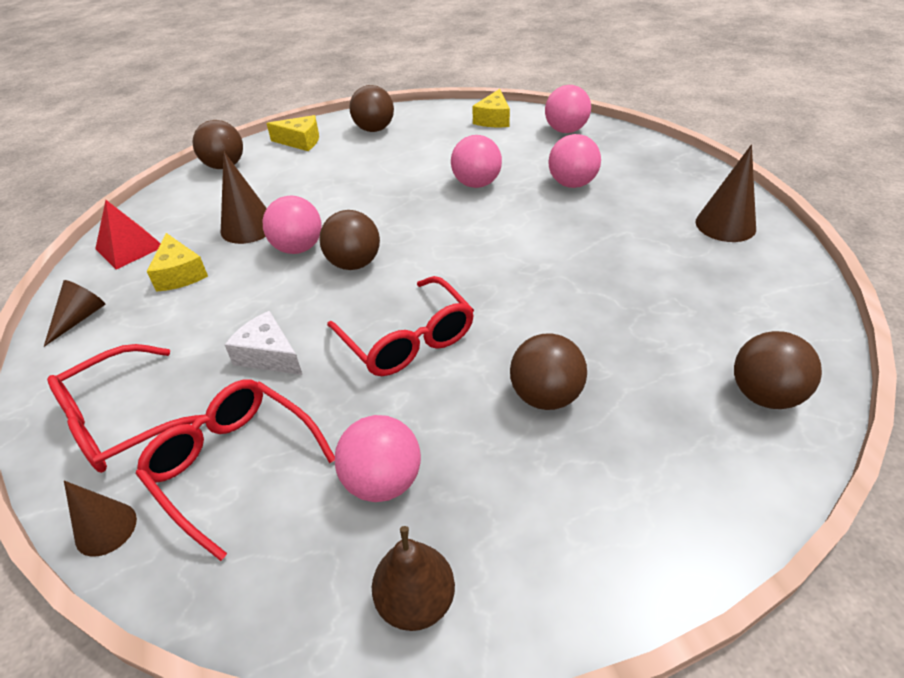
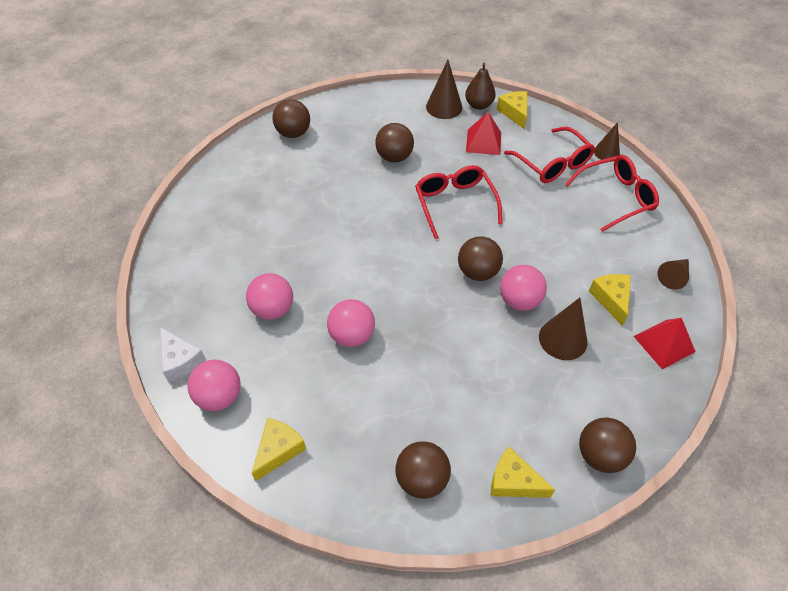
camera: 165 degrees left, 10 degrees up
(268, 355) = (538, 215): white cheese -> white cheese (181, 360)
(319, 599) = (514, 113): none -> yellow cheese
(382, 481) = (483, 142): pink ball -> red pyramid
(725, 225) = (203, 232): brown cone -> brown cone (444, 107)

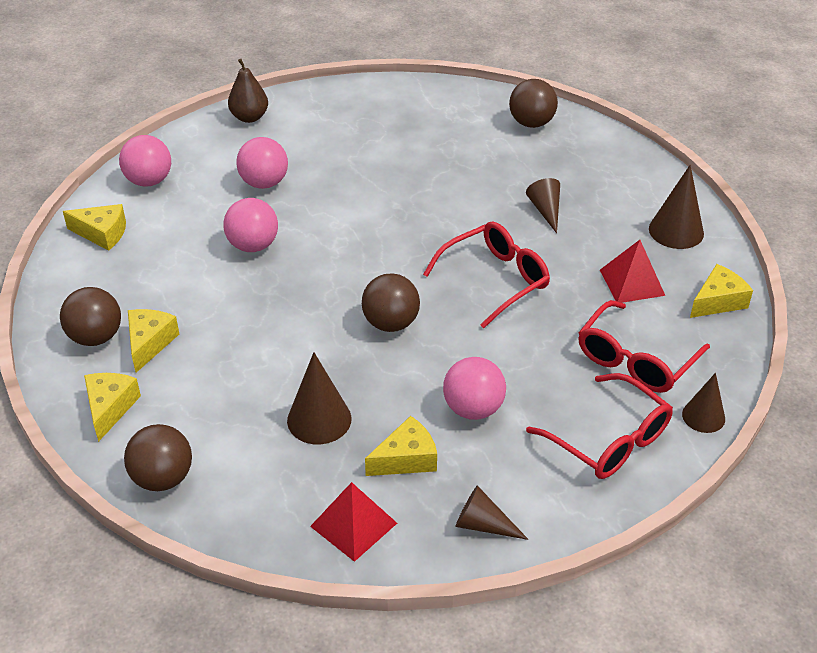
camera: 70 degrees right, 10 degrees down
(181, 360) = (180, 146): white cheese -> none
(394, 157) = (545, 210): brown ball -> brown cone
(444, 436) = (149, 343): none -> yellow cheese
(478, 105) = (707, 262): brown pear -> brown pear (249, 117)
(519, 300) = (362, 369): pink ball -> pink ball (473, 409)

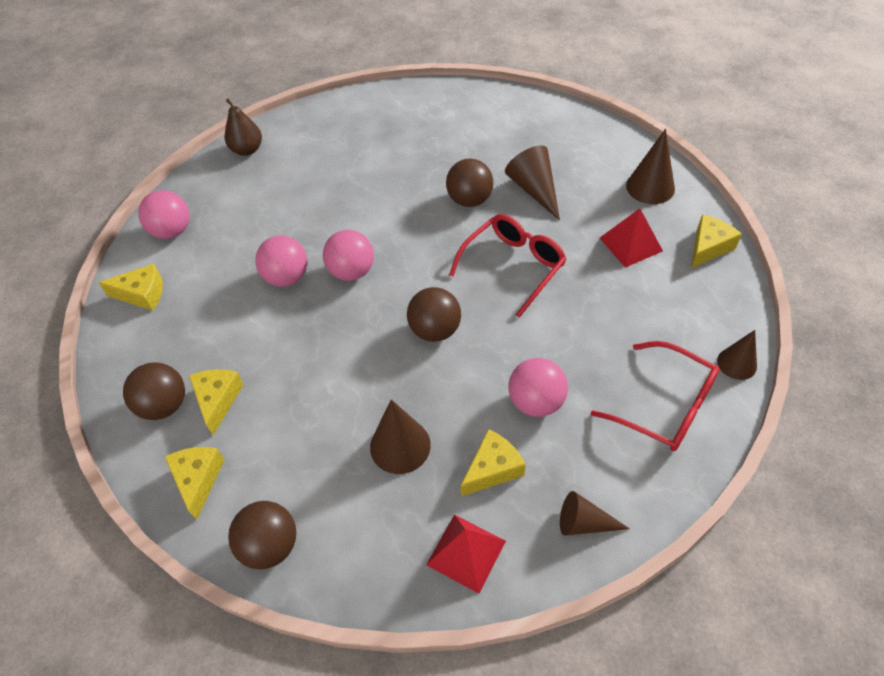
camera: 10 degrees left, 10 degrees up
(264, 183) = (279, 212): pink ball -> pink ball (352, 271)
(531, 123) = (495, 109): brown ball -> brown ball (469, 200)
(545, 210) = (534, 189): brown cone -> brown cone, size x1.51
(636, 359) = (660, 319): red glasses -> none

